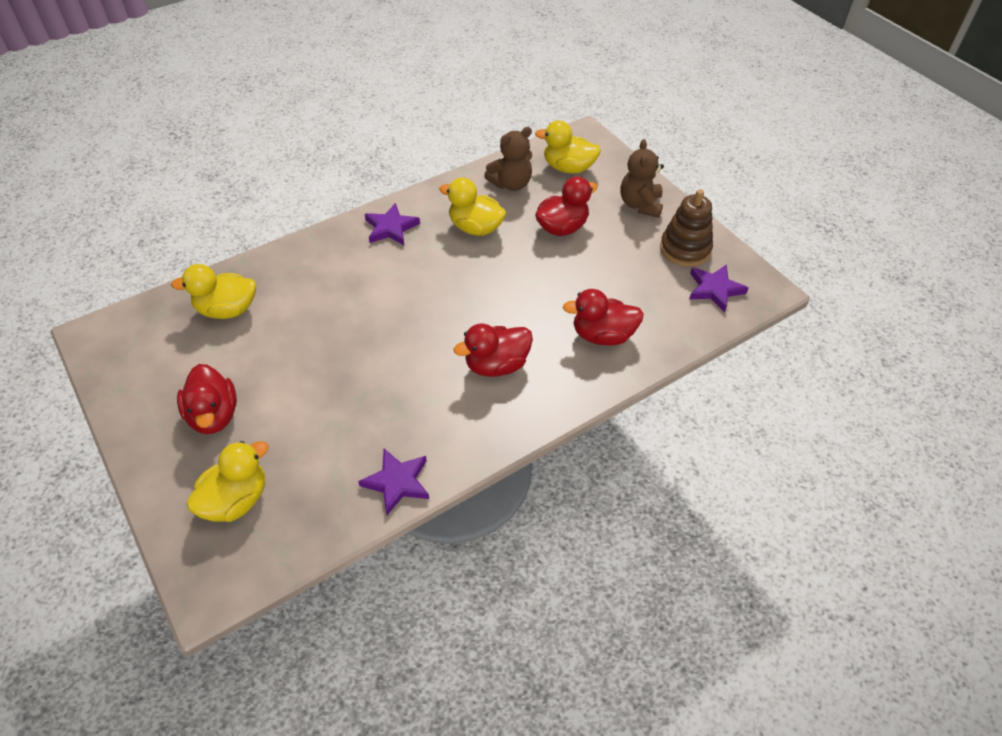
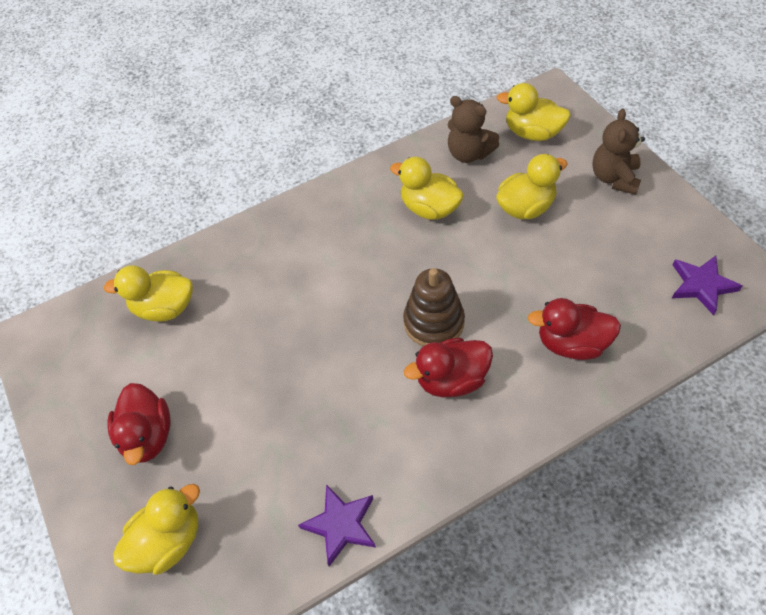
camera: 10 degrees right, 5 degrees up
(391, 228) = (338, 209): purple star -> none
(511, 184) = (469, 153): brown teddy bear -> brown teddy bear turned 60 degrees clockwise
(562, 228) = (525, 207): red duck -> yellow duck
(685, 249) = (666, 234): brown stacking toy -> brown stacking toy (434, 322)

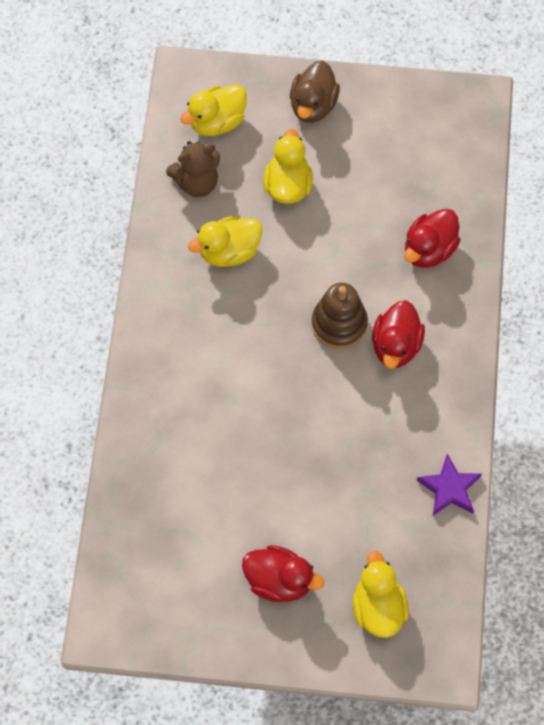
camera: 60 degrees left, 10 degrees up
(164, 308) = (162, 509): yellow duck -> none
(614, 178) = (313, 106): brown teddy bear -> brown duck
(701, 285) = (450, 134): purple star -> none

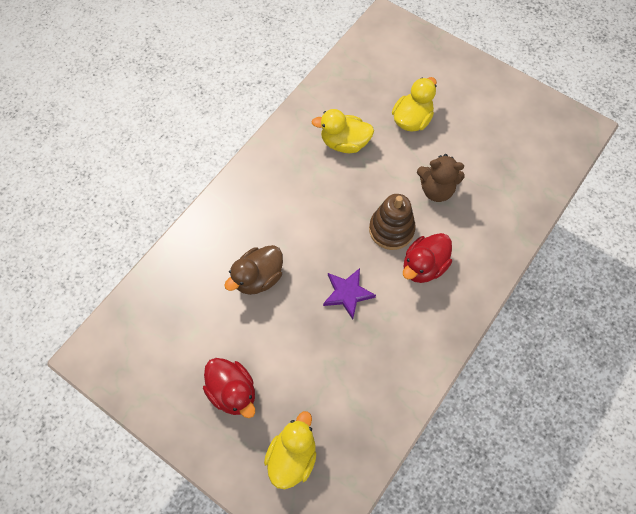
camera: 30 degrees right, 0 degrees up
(197, 183) = (351, 89): brown teddy bear -> brown teddy bear (436, 189)
(217, 122) = (388, 58): yellow duck -> none
(313, 106) = (461, 77): brown duck -> brown duck (258, 278)
(429, 250) = (488, 211): red duck -> none
(449, 488) = (402, 394): purple star -> purple star (347, 293)

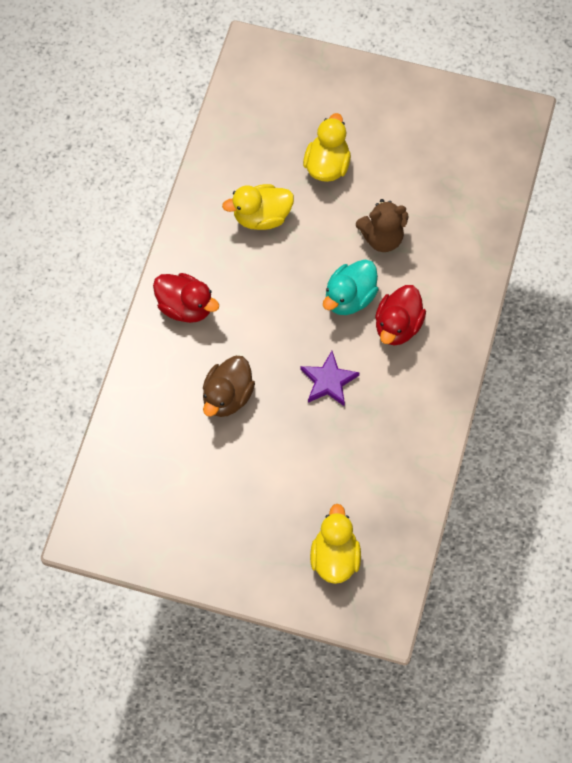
camera: 20 degrees left, 0 degrees up
(233, 391) = (250, 519): red duck -> red duck (185, 307)
(391, 229) = (349, 298): brown stacking toy -> turquoise duck

